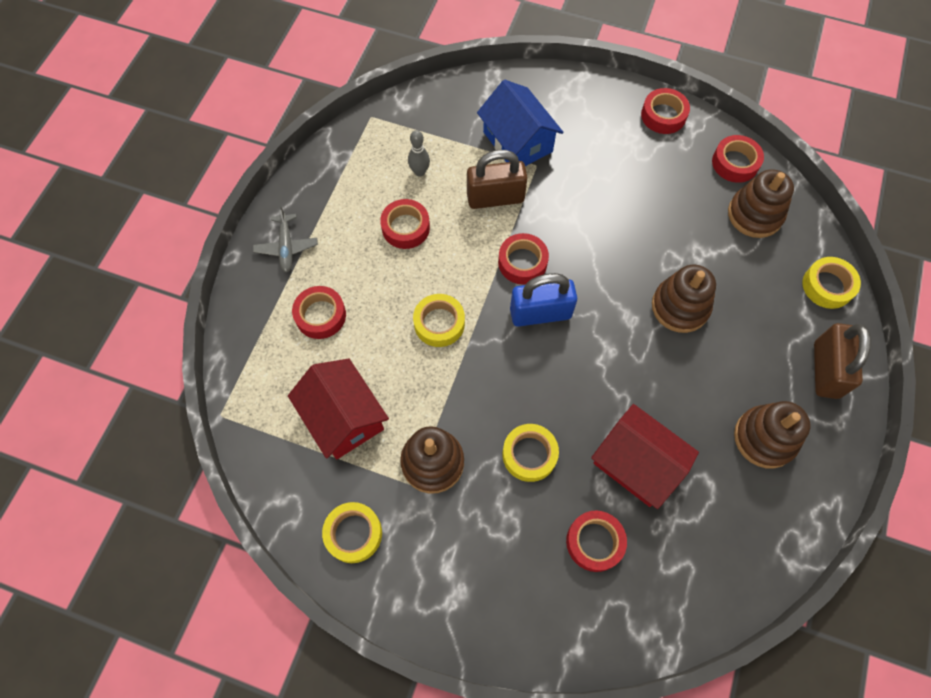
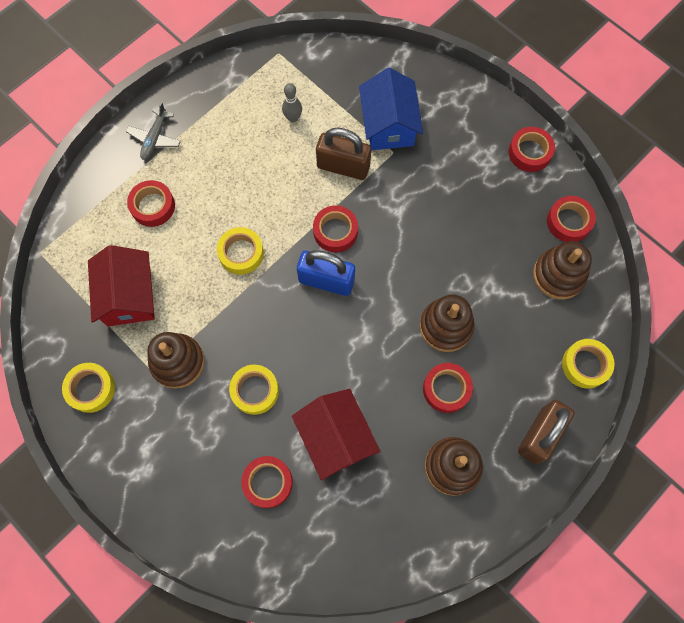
camera: 25 degrees right, 5 degrees up
(405, 228) = (256, 161): red tape -> red tape (446, 389)

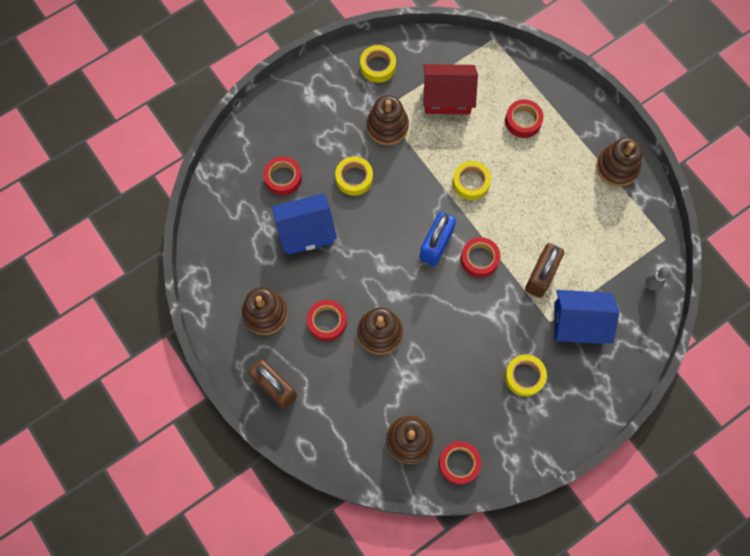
camera: 100 degrees right, 0 degrees up
(155, 138) = (586, 128): grey plane -> none
(200, 104) = (617, 167): none -> brown stacking toy
(293, 118) = (595, 241): grey bowling pin -> grey bowling pin (650, 285)
(336, 437) = (306, 231): red house -> blue house
(529, 152) = (534, 445): red tape -> none
(585, 365) = (325, 441): yellow tape -> yellow tape (524, 376)

